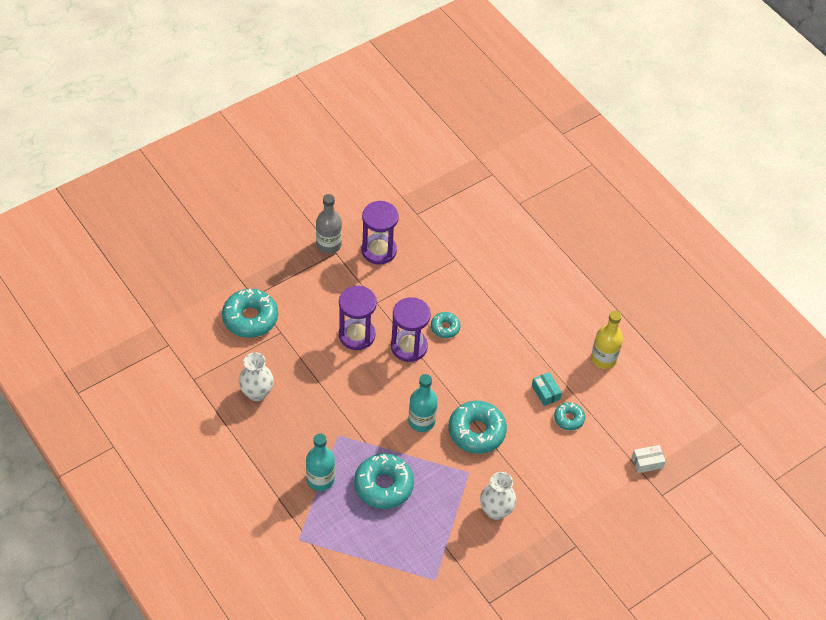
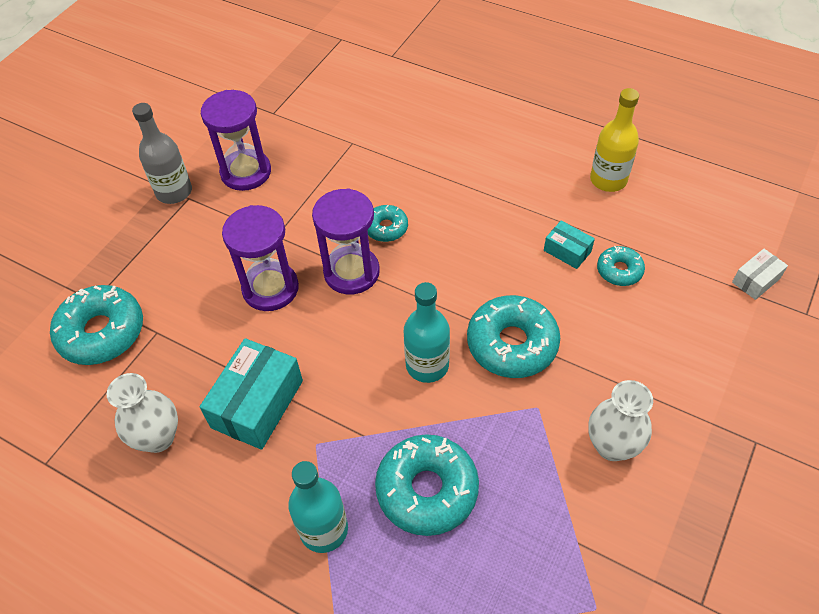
camera: 20 degrees left, 0 degrees up
(317, 399) = (257, 404): none -> turquoise box

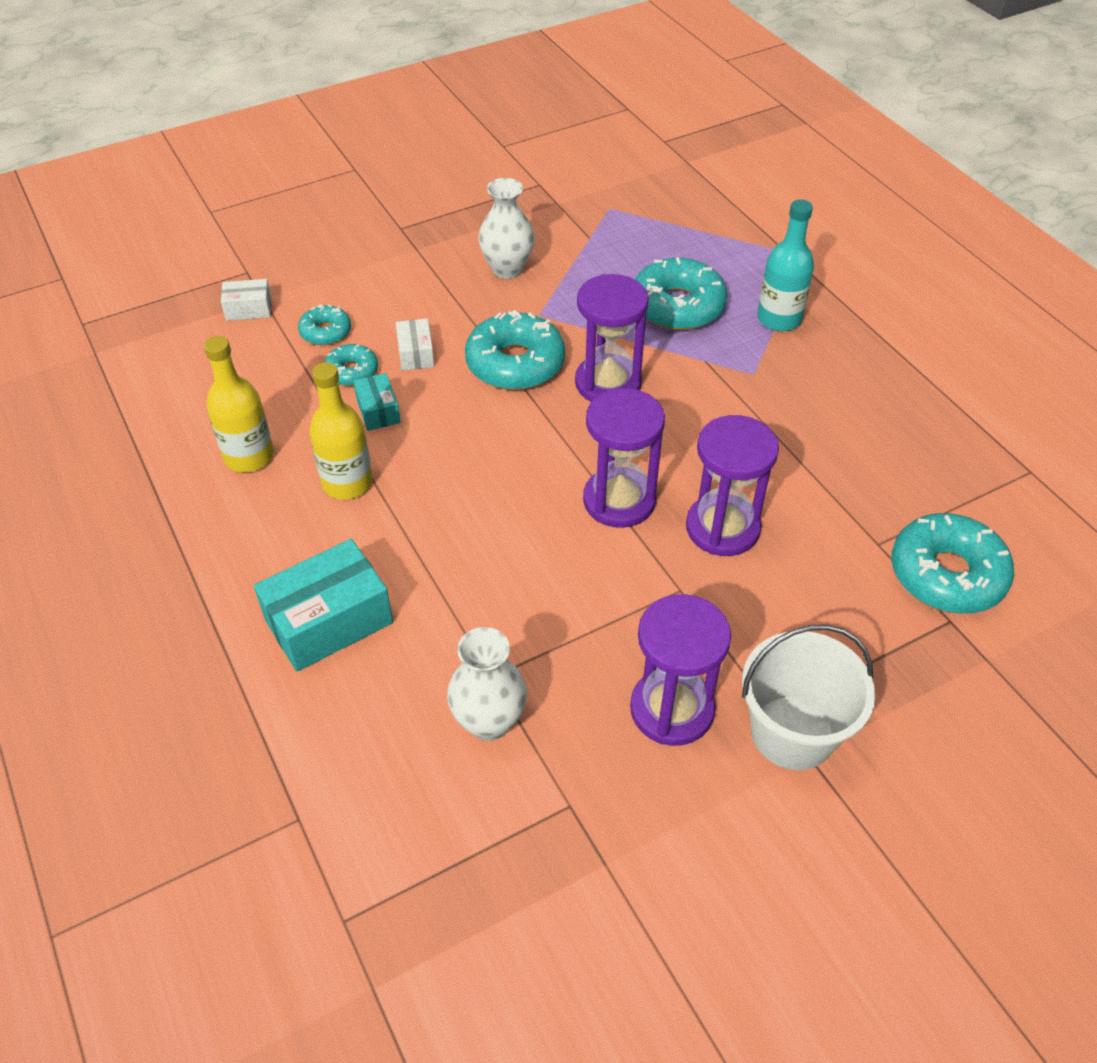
camera: 150 degrees left, 5 degrees down
(158, 437) = (906, 442): white vase -> white vase (489, 721)
(174, 192) = (792, 733): grey bottle -> white bucket
(257, 404) = (793, 426): turquoise box -> turquoise box (329, 621)
(386, 228) = (542, 530): turquoise donut -> turquoise donut (325, 332)
(427, 365) = (608, 383): turquoise bottle -> purple hourglass
(532, 195) = (347, 483): none -> yellow bottle
(592, 311) = (416, 354): none -> white box

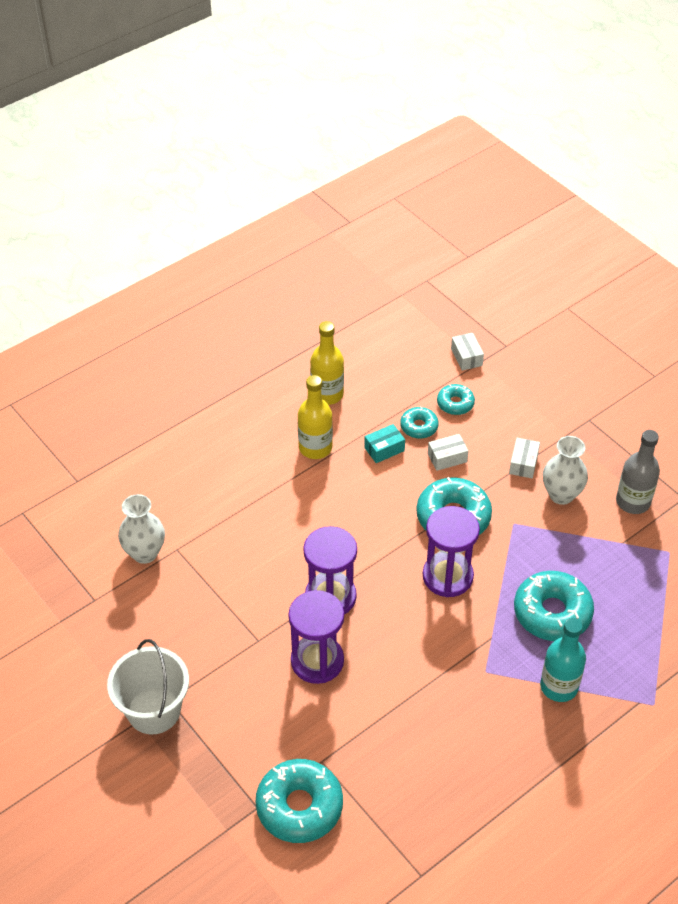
camera: 80 degrees right, 0 degrees up
(329, 621) = (205, 464): turquoise box -> none
(449, 290) = (523, 463): none -> white box
(534, 219) = (633, 502): none -> grey bottle
(672, 709) = (163, 644): purple hourglass -> none

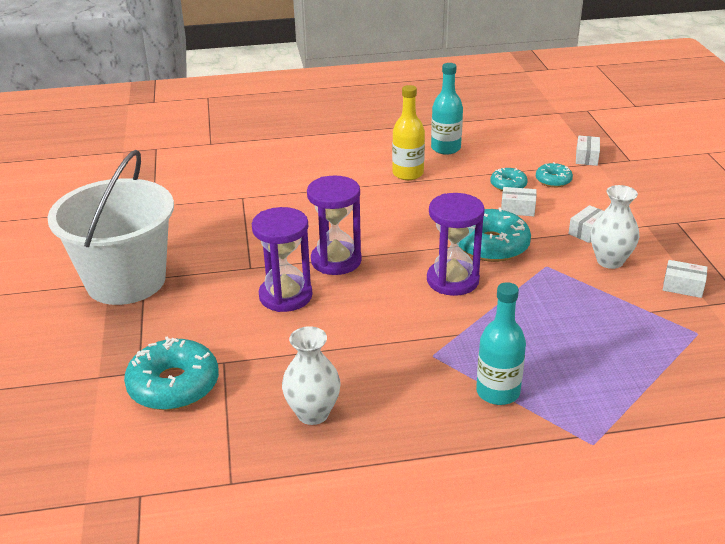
camera: 30 degrees right, 15 degrees down
(145, 553) = (217, 192): white vase -> white vase (313, 413)
(154, 710) = (126, 281): white bucket -> white bucket, size x1.55
(327, 394) = (445, 148): yellow bottle -> turquoise bottle
(384, 449) = (465, 189): turquoise box -> none
(552, 613) = (535, 337): turquoise donut -> none
(633, 502) = (683, 287): grey bottle -> white box

